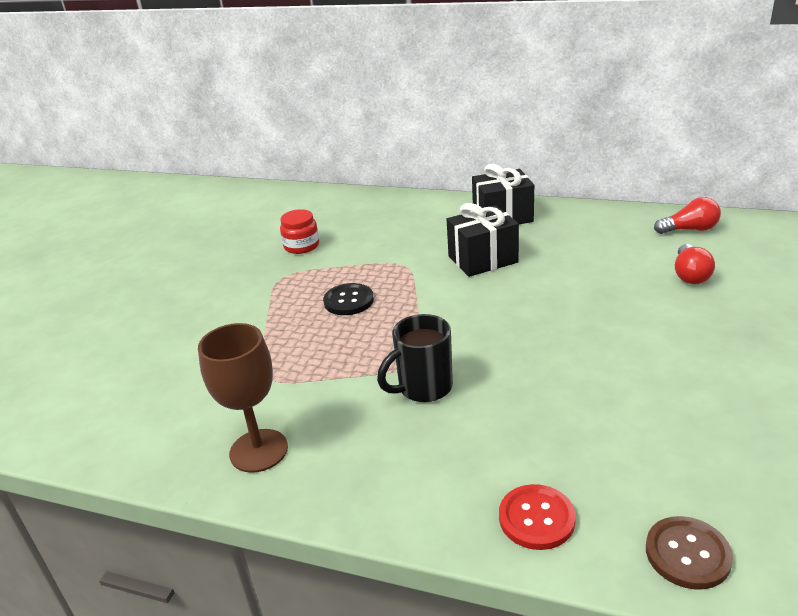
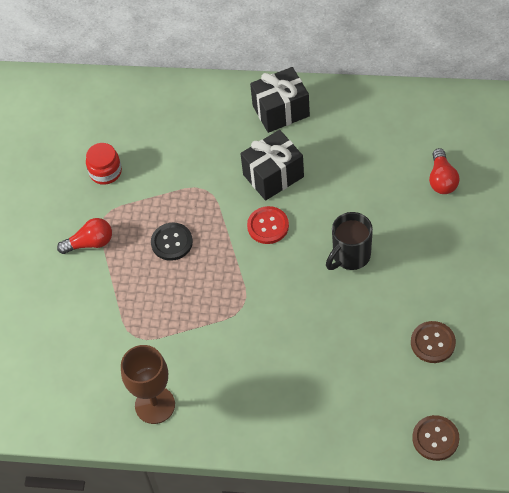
camera: 10 degrees left, 25 degrees up
(423, 388) = (255, 331): black mug -> black mug (350, 256)
(536, 518) = (348, 429): red button -> red button (268, 226)
(680, 427) = (433, 343): none -> brown button
(689, 229) = (443, 117): red light bulb -> red light bulb (90, 243)

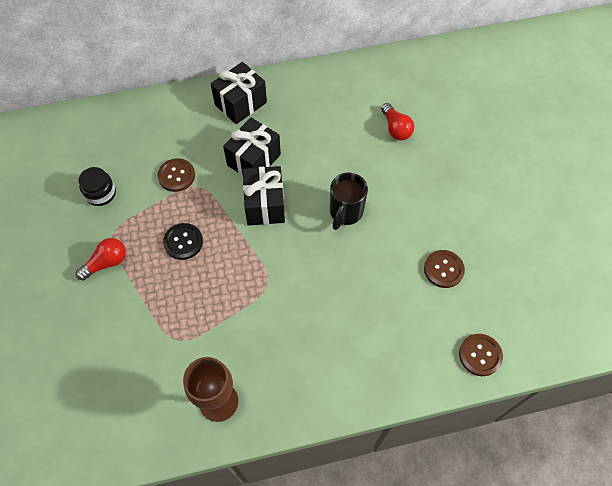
camera: 25 degrees left, 5 degrees up
(105, 172) = (101, 193): red jar -> black jar
(187, 172) = (176, 176): none -> brown button
(268, 226) = (264, 205): red button -> black gift

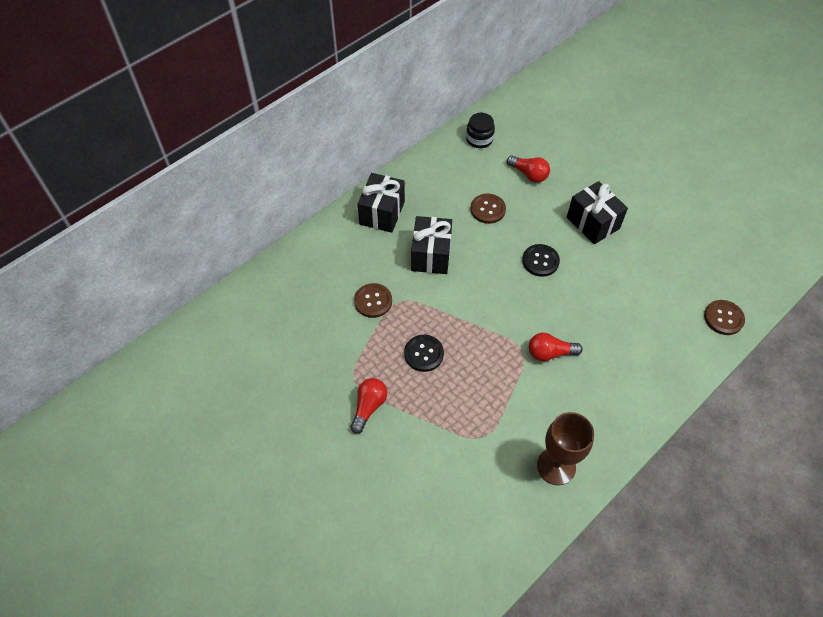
camera: 30 degrees left, 5 degrees down
(101, 193) = (315, 351): black jar -> black jar (479, 139)
(264, 205) = (469, 288): black gift -> black gift (593, 223)
(290, 299) = (550, 353): none -> red light bulb
(345, 212) = (540, 261): black mug -> black button
(443, 269) = (649, 267): brown button -> brown button (488, 209)

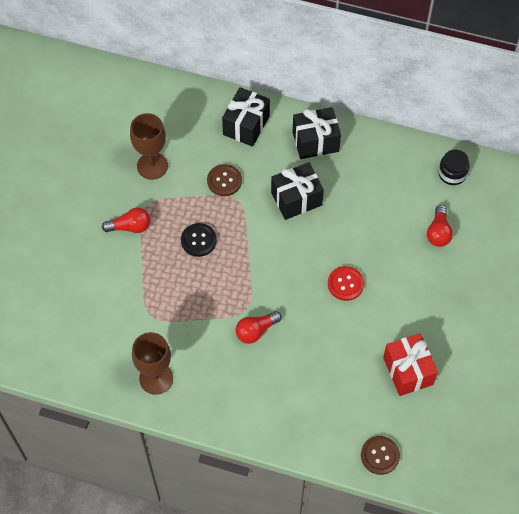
camera: 60 degrees right, 5 degrees up
(313, 353) = (152, 166): none -> brown goblet
(488, 209) = (374, 218): brown button -> none
(540, 261) = (345, 284): black button -> red button
(550, 353) = (256, 331): red light bulb -> red light bulb turned 90 degrees counterclockwise
(593, 223) = (417, 308): black gift -> black gift (246, 125)
(650, 258) = (408, 371): none -> red gift

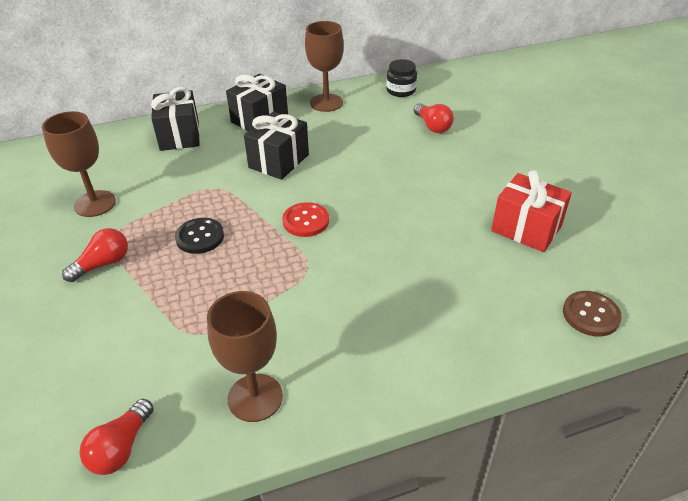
camera: 35 degrees left, 20 degrees down
(224, 181) = (190, 180): brown button -> none
(256, 331) = (338, 280): red light bulb -> red light bulb (121, 448)
(345, 284) = (391, 196): red button -> red button (306, 221)
(380, 152) = (326, 103): none -> brown goblet

